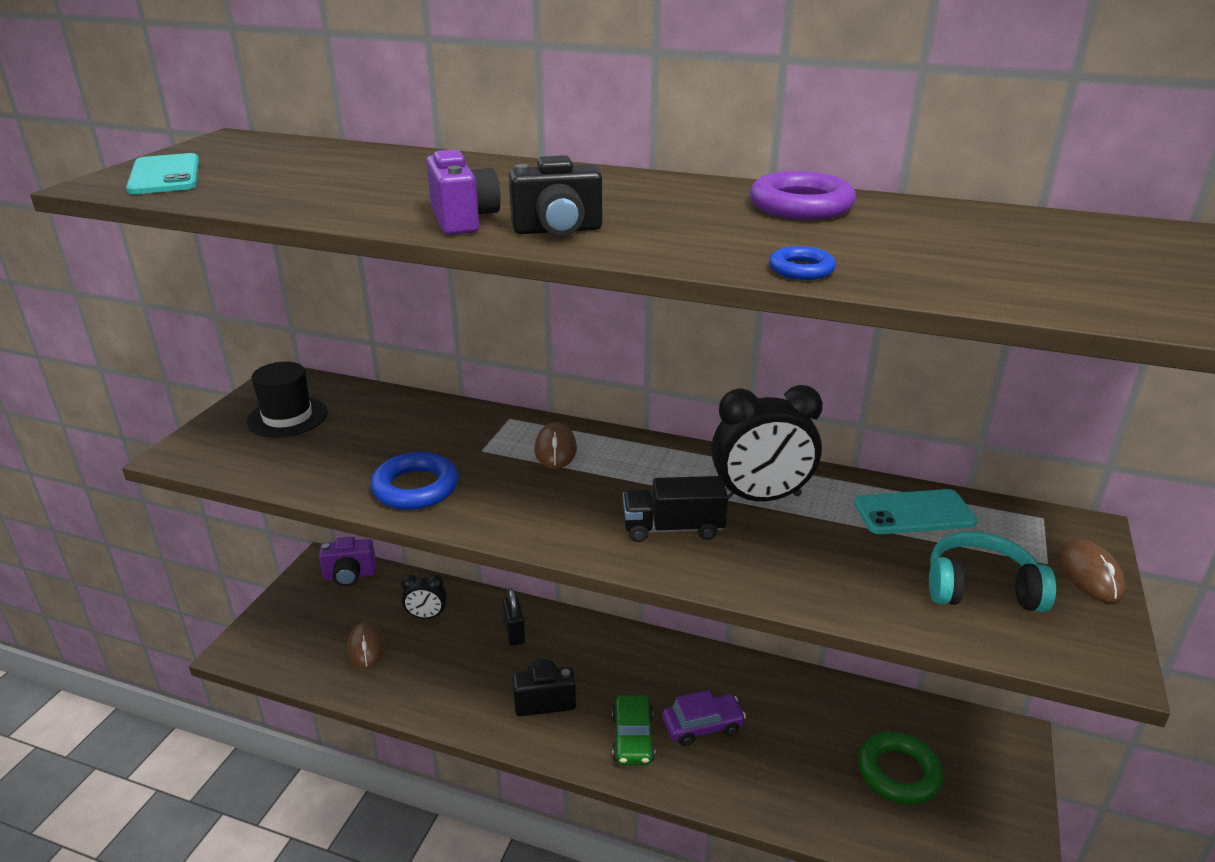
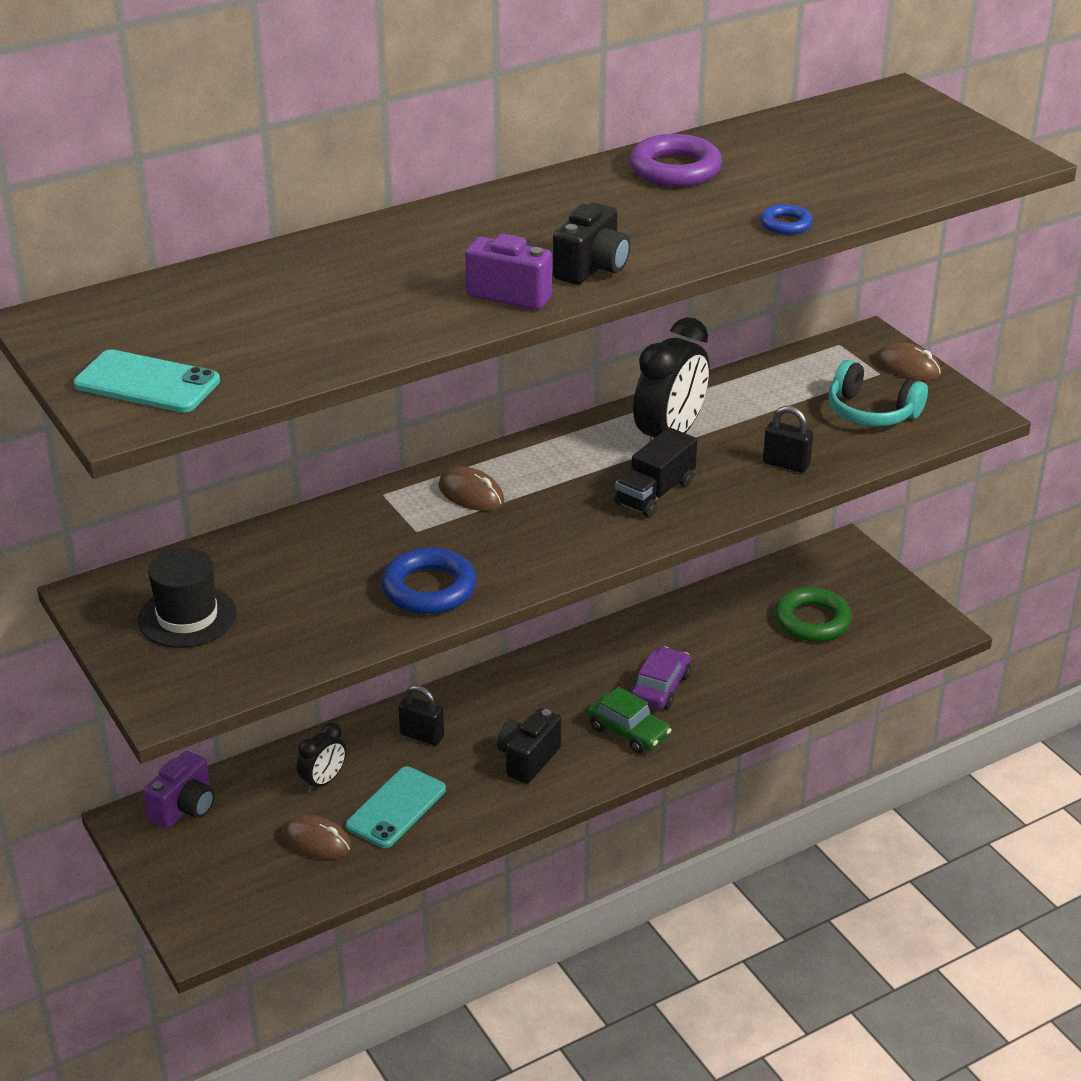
camera: 50 degrees left, 5 degrees up
(819, 578) = (786, 464): none -> black padlock
(913, 513) = (770, 387): turquoise phone -> turquoise phone (396, 808)
(981, 588) = (871, 412): turquoise headphones -> turquoise headphones turned 105 degrees counterclockwise

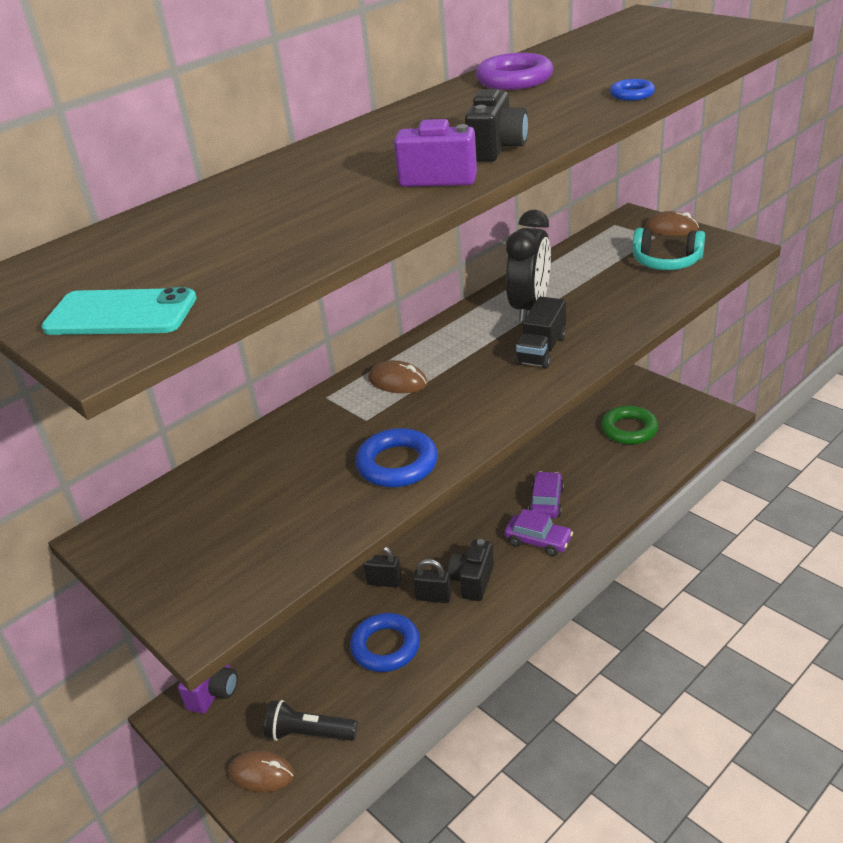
camera: 10 degrees left, 0 degrees up
(187, 617) = (194, 537): black hat -> none
(276, 877) = (309, 734): none -> black flashlight
(316, 841) = (332, 692): brown mouse -> brown mouse (261, 774)
(324, 781) = (320, 638): black clock -> none
(396, 808) = (385, 647): turquoise phone -> blue ring
(628, 731) = (538, 541): green car -> purple car
(786, 464) = (627, 309): black padlock -> black padlock (433, 597)

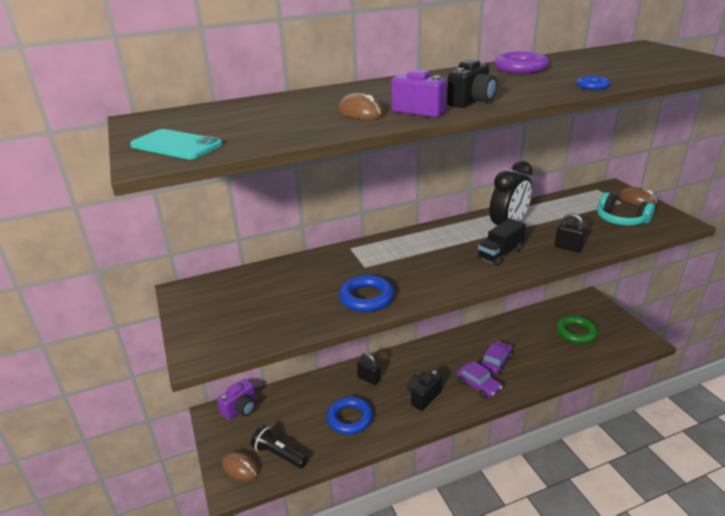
camera: 20 degrees right, 5 degrees down
(397, 382) = (397, 250): brown mouse -> brown mouse (360, 112)
(433, 597) = (394, 398): black padlock -> black padlock (568, 248)

